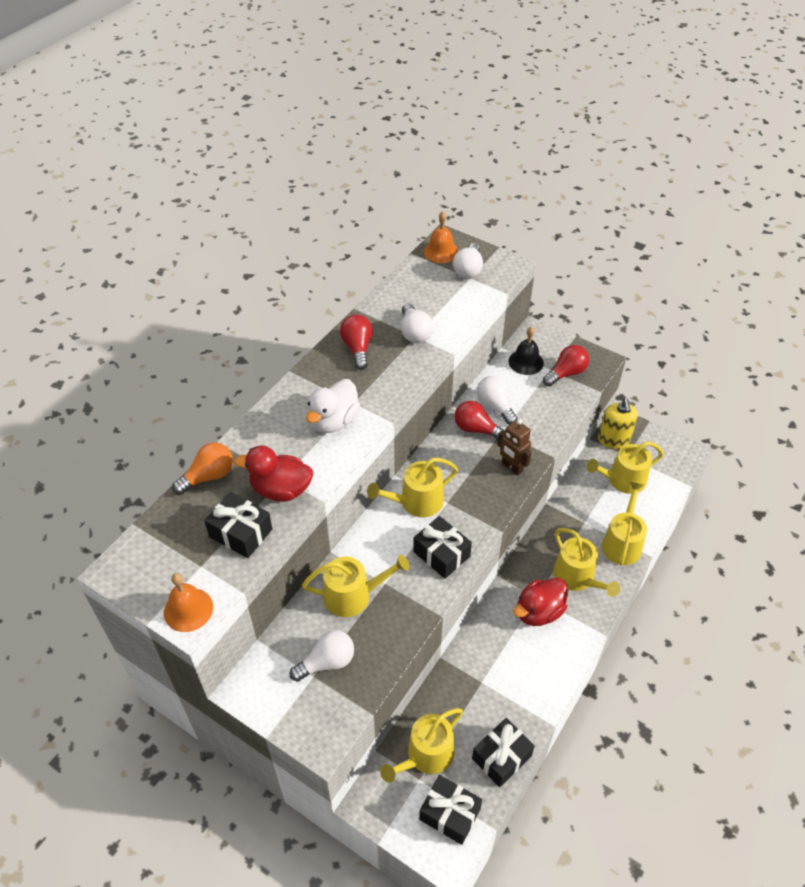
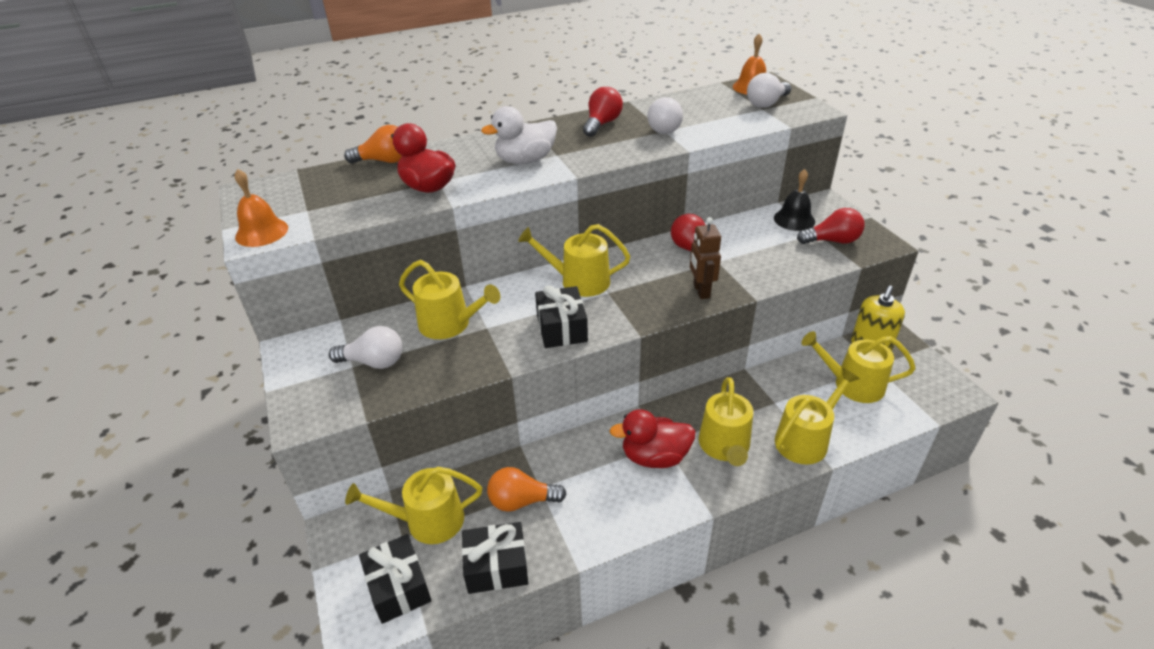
camera: 35 degrees right, 10 degrees down
(241, 533) = (362, 202): black gift -> none
(478, 700) = (522, 501): none -> orange light bulb
(495, 406) = (729, 240): white light bulb -> none

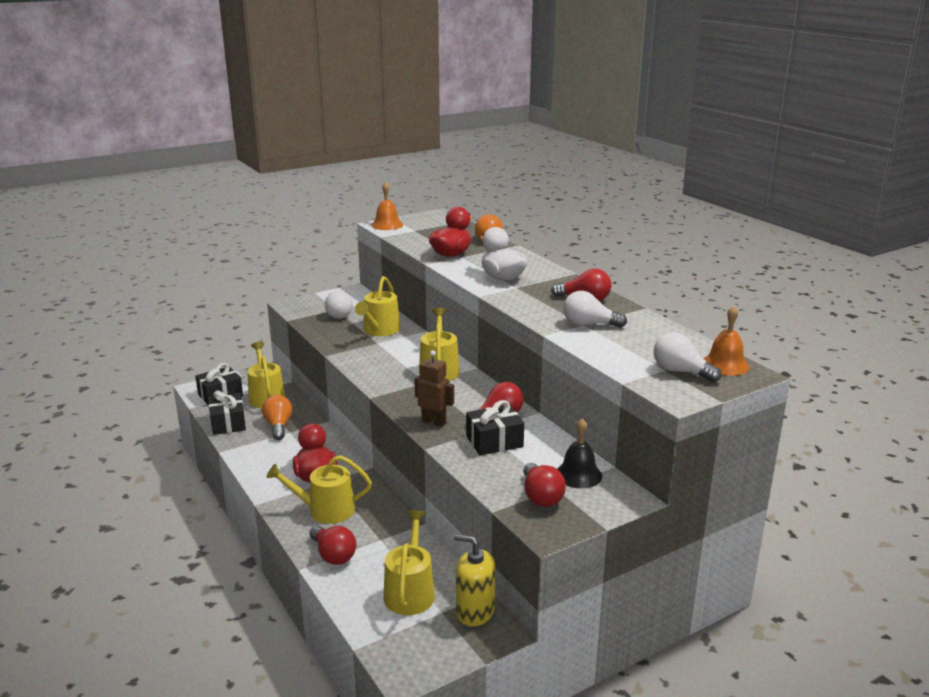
camera: 80 degrees right, 15 degrees down
(562, 328) = (377, 367): black gift -> black gift (494, 441)
(701, 291) = (434, 421): brown robot -> brown robot turned 45 degrees clockwise
(805, 439) = (333, 555): yellow watering can -> red light bulb

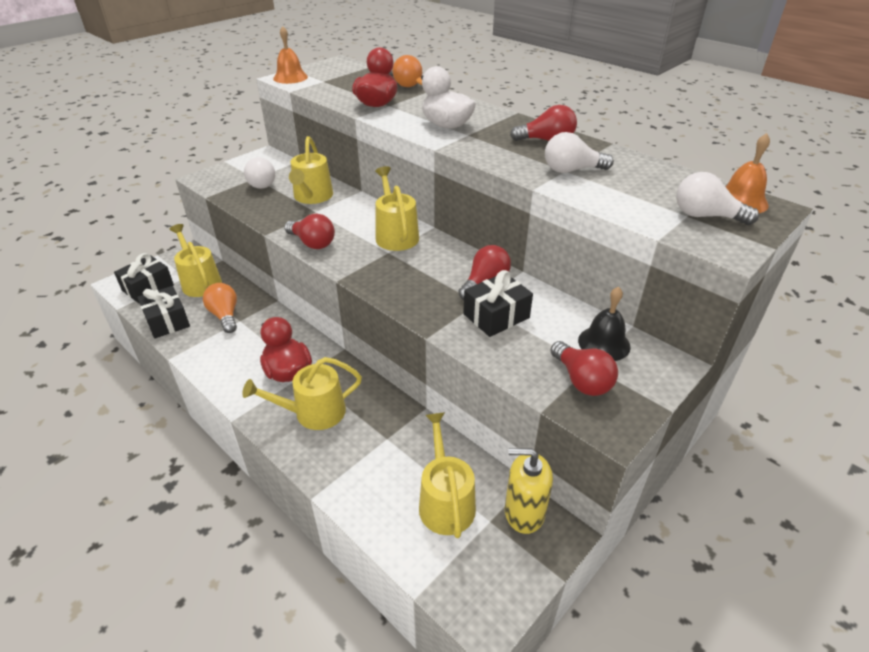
camera: 15 degrees left, 15 degrees up
(333, 555) = (343, 470): red light bulb -> red light bulb (312, 243)
(434, 421) = (420, 301): brown robot -> none

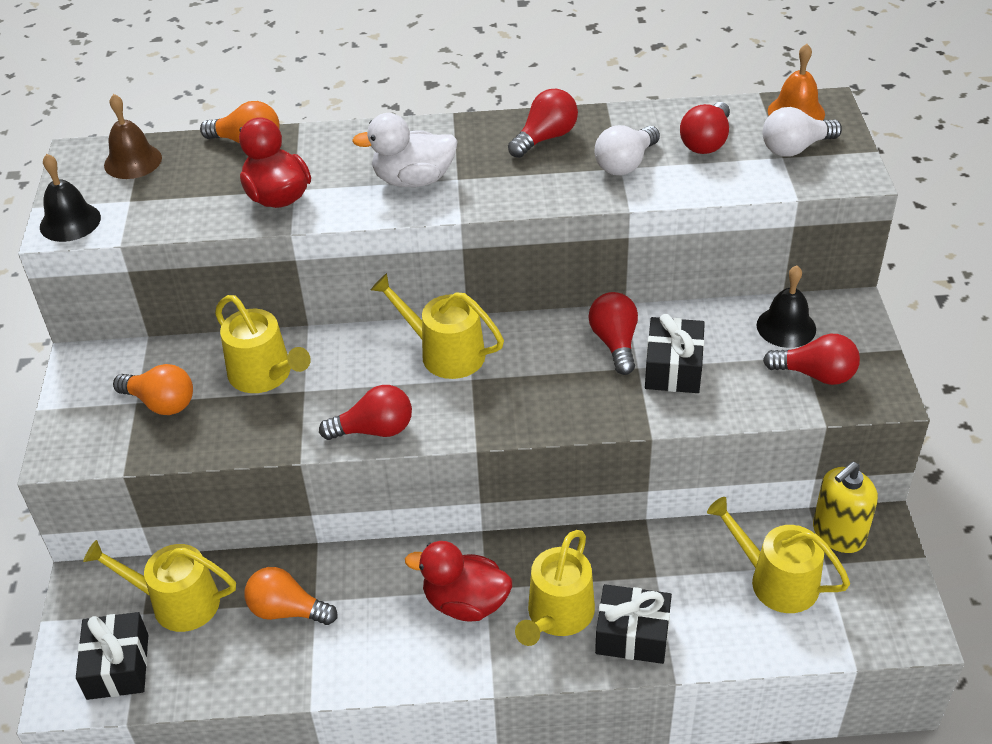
camera: 45 degrees left, 5 degrees up
(167, 321) = (226, 677): black gift -> black gift (632, 635)
(261, 183) = (161, 403): white light bulb -> orange light bulb
(290, 77) = (70, 222): orange bell -> black bell
(350, 71) = (133, 161): none -> brown bell
(644, 185) = (706, 142): none -> red light bulb

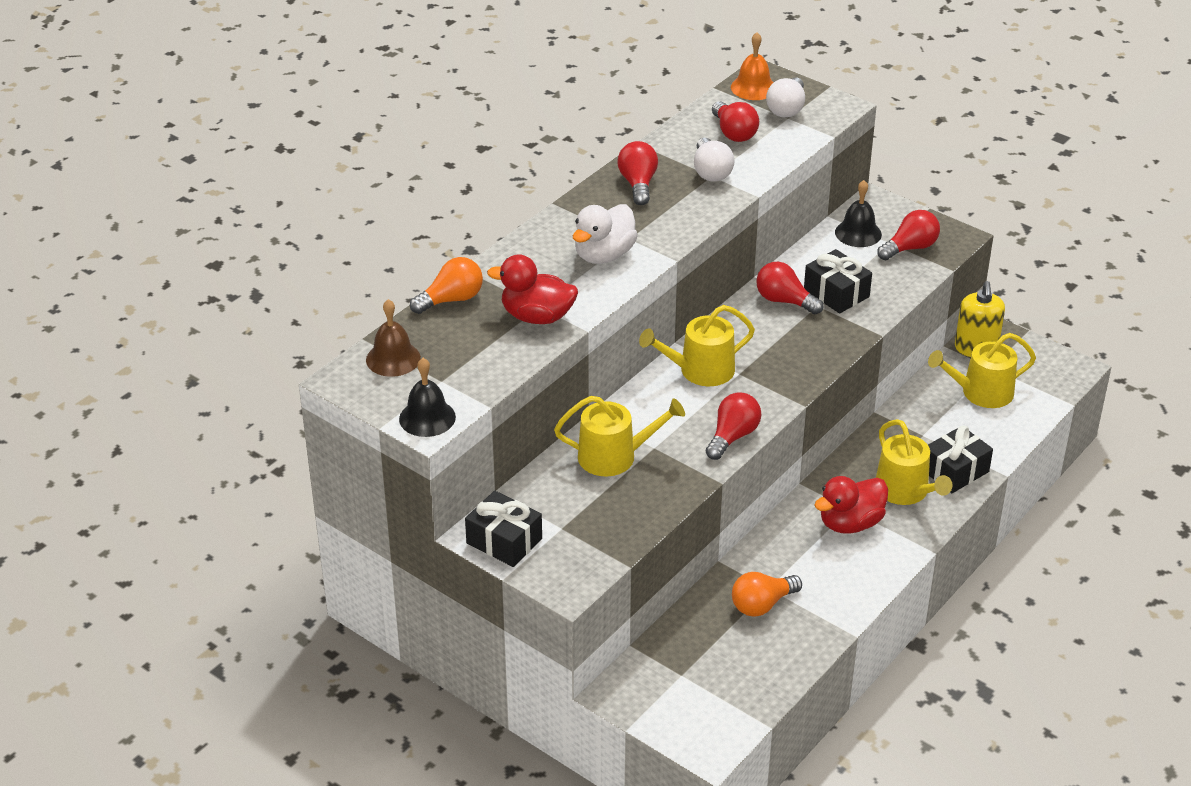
camera: 50 degrees left, 5 degrees down
(118, 666) = (716, 709): black gift -> black gift (504, 541)
(161, 403) = (578, 516): orange light bulb -> none
(177, 602) = (692, 653): yellow watering can -> none

